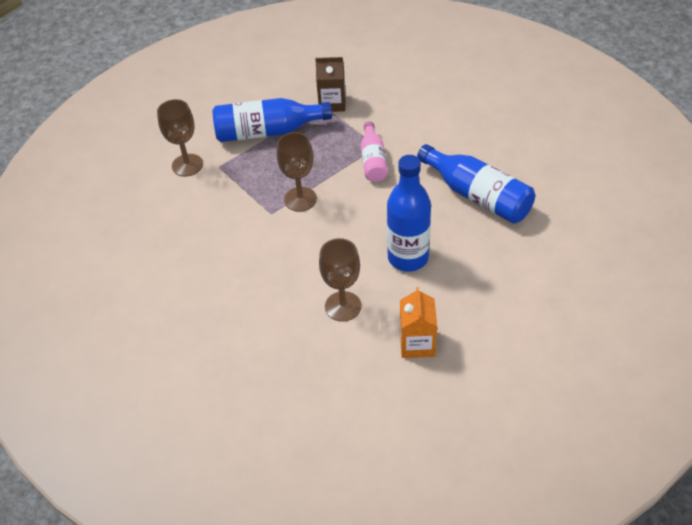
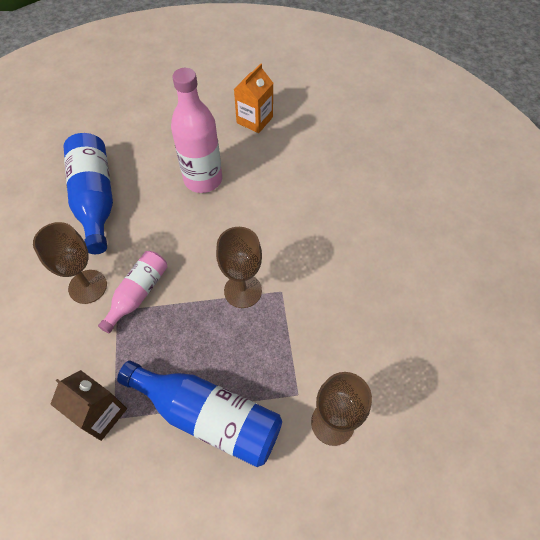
camera: 150 degrees left, 10 degrees up
(343, 306) = (284, 170): brown goblet -> brown goblet (88, 286)
(408, 258) = (203, 180): blue bottle -> pink bottle

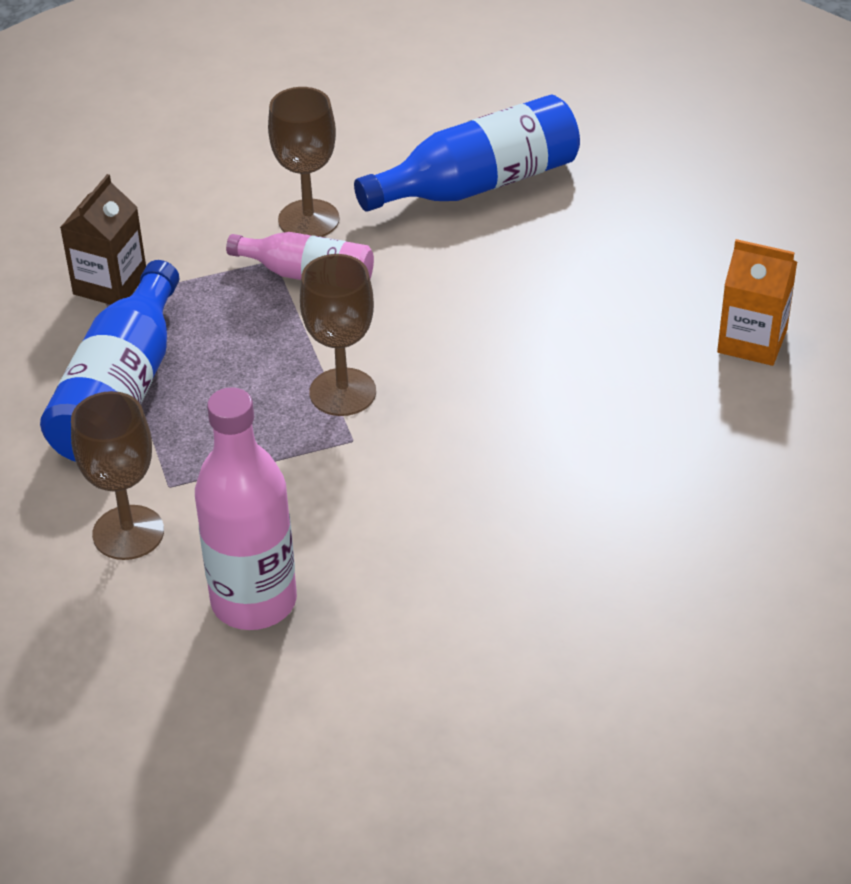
camera: 80 degrees right, 15 degrees down
(203, 180) = (567, 300): pink bottle -> pink bottle (254, 601)

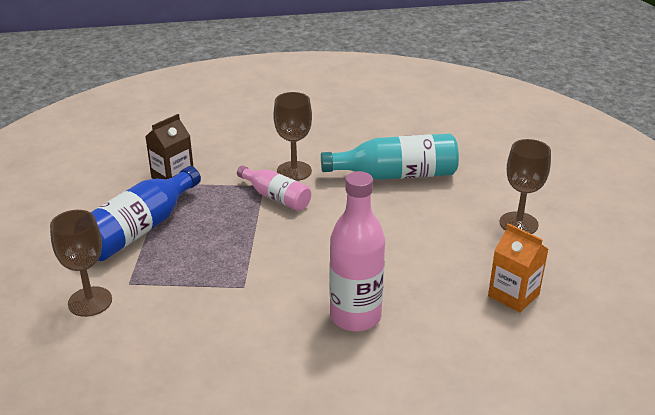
camera: 20 degrees right, 10 degrees down
(254, 601) = (128, 360): pink bottle -> pink bottle (355, 316)
(342, 392) = (255, 260): brown goblet -> brown goblet (518, 223)
(478, 184) = (396, 175): blue bottle -> turquoise bottle

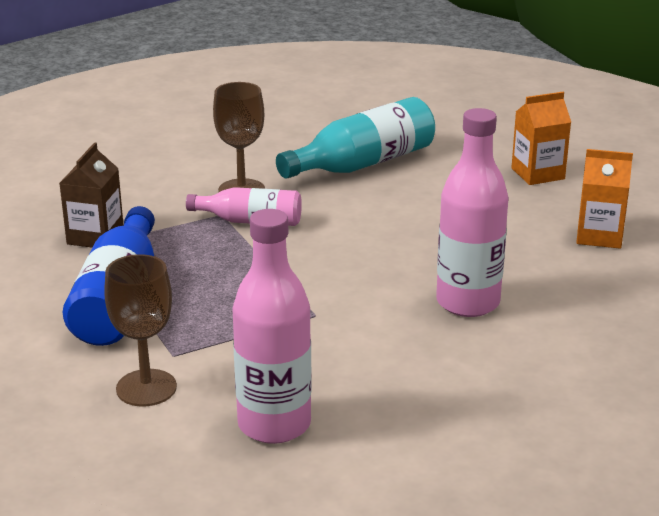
camera: 30 degrees left, 5 degrees down
(133, 362) = (274, 424): none -> pink bottle
(518, 223) = (538, 174): brown goblet -> orange carton

